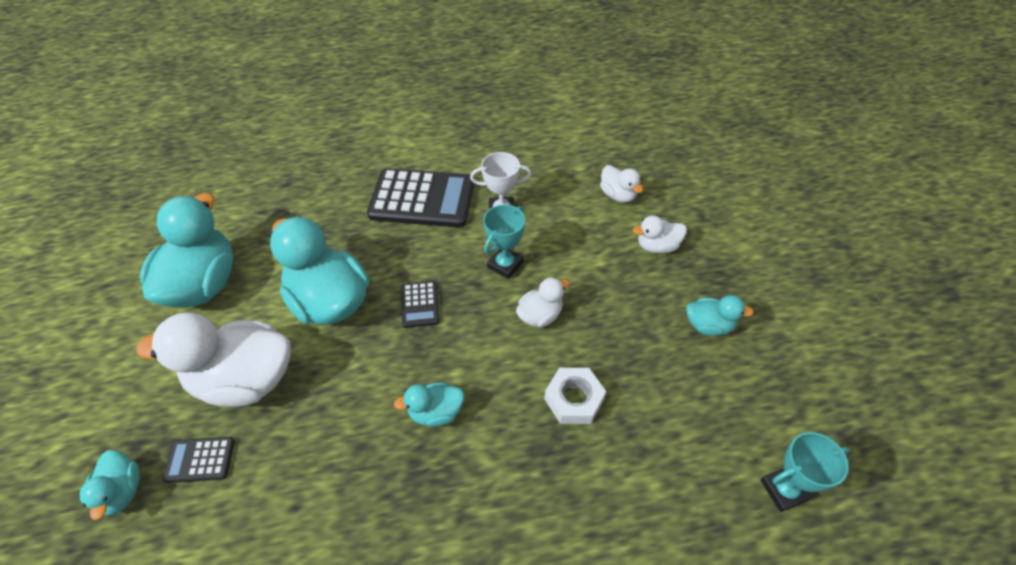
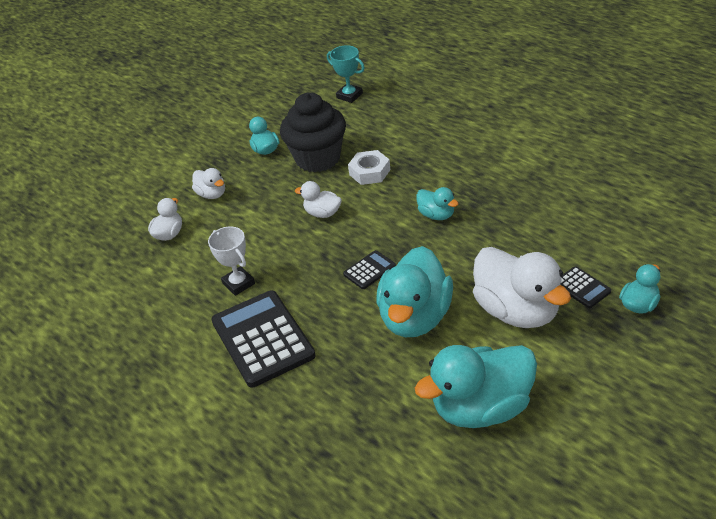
camera: 120 degrees left, 10 degrees down
(505, 265) = (293, 251): turquoise trophy -> none
(647, 365) = (318, 158): none -> black cupcake

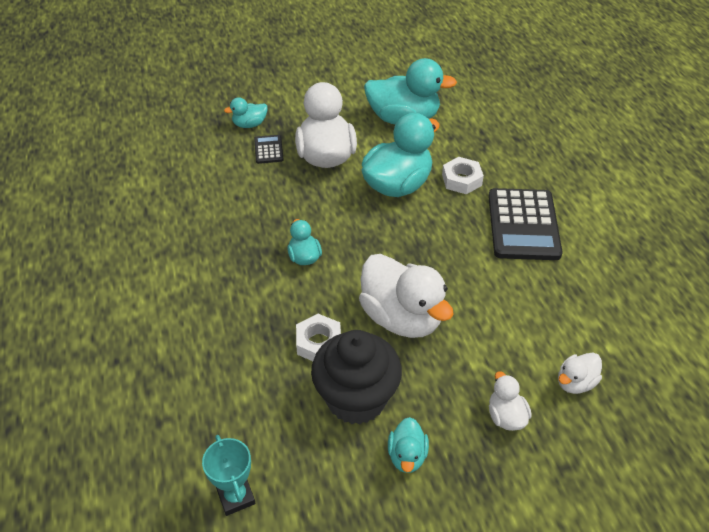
camera: 155 degrees left, 5 degrees up
(238, 283) = (522, 283): white trophy -> none
(322, 213) = (401, 317): white duck -> white duck, size x2.06
(354, 358) = (461, 180): none -> white nut
(369, 270) = (402, 237): black calculator -> none

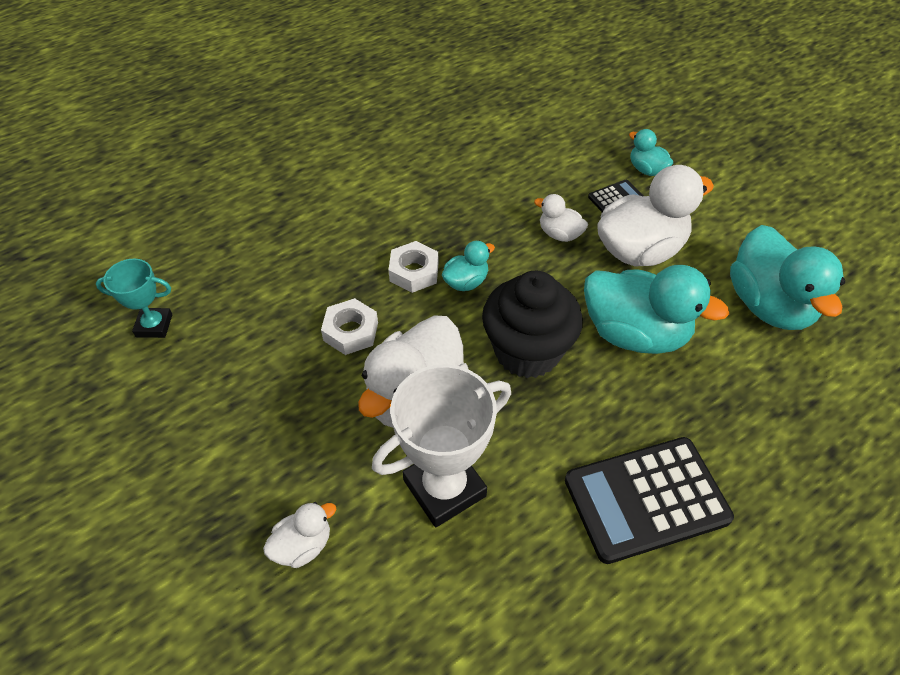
camera: 70 degrees right, 5 degrees up
(236, 496) = (154, 325): turquoise trophy -> turquoise trophy turned 45 degrees clockwise
(356, 398) = (288, 386): black cupcake -> black cupcake (527, 351)
(407, 456) = (225, 453): turquoise duck -> none
(461, 180) = (691, 402): white nut -> white nut (414, 272)
(484, 321) = (444, 488): none -> white trophy
(575, 383) = (380, 624): white duck -> white duck (559, 234)

